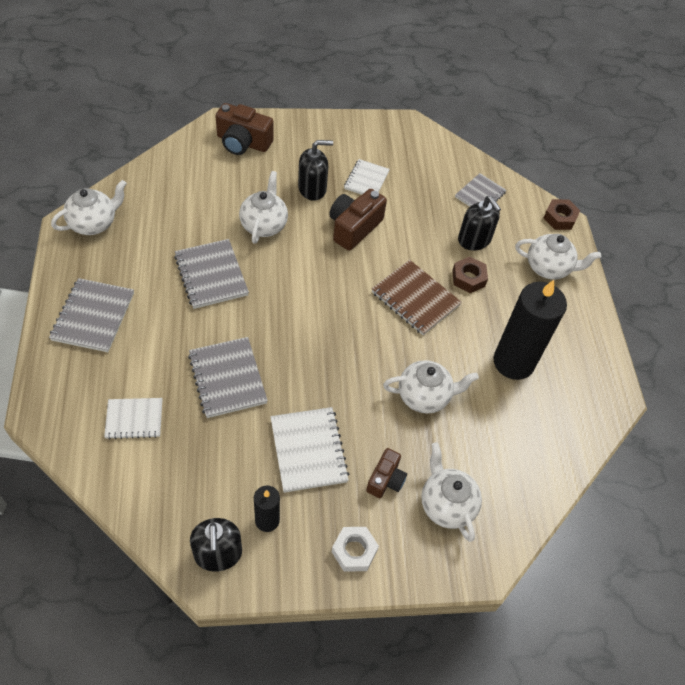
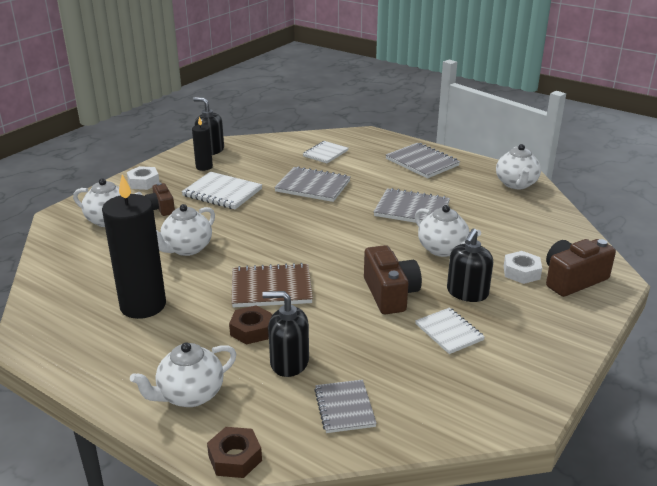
camera: 135 degrees right, 25 degrees down
(257, 170) = (521, 272): none -> white nut

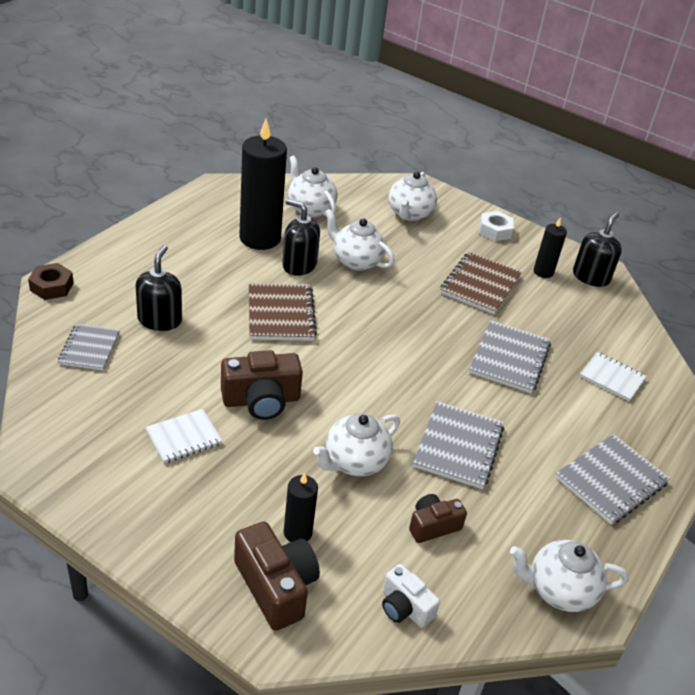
camera: 85 degrees right, 10 degrees up
(161, 208) = (438, 243): brown camera -> brown camera (433, 526)
(190, 395) = (131, 265): white teapot -> white teapot (310, 208)
(222, 193) = (480, 285): white notebook -> brown notebook
(251, 330) = (212, 299): brown nut -> none
(344, 408) = (89, 349): grey notebook -> grey notebook turned 75 degrees counterclockwise
(467, 293) = (256, 467): black soap dispenser -> black soap dispenser (299, 265)
(521, 272) = (297, 532): white nut -> black candle
(559, 232) = (404, 607): none -> white camera

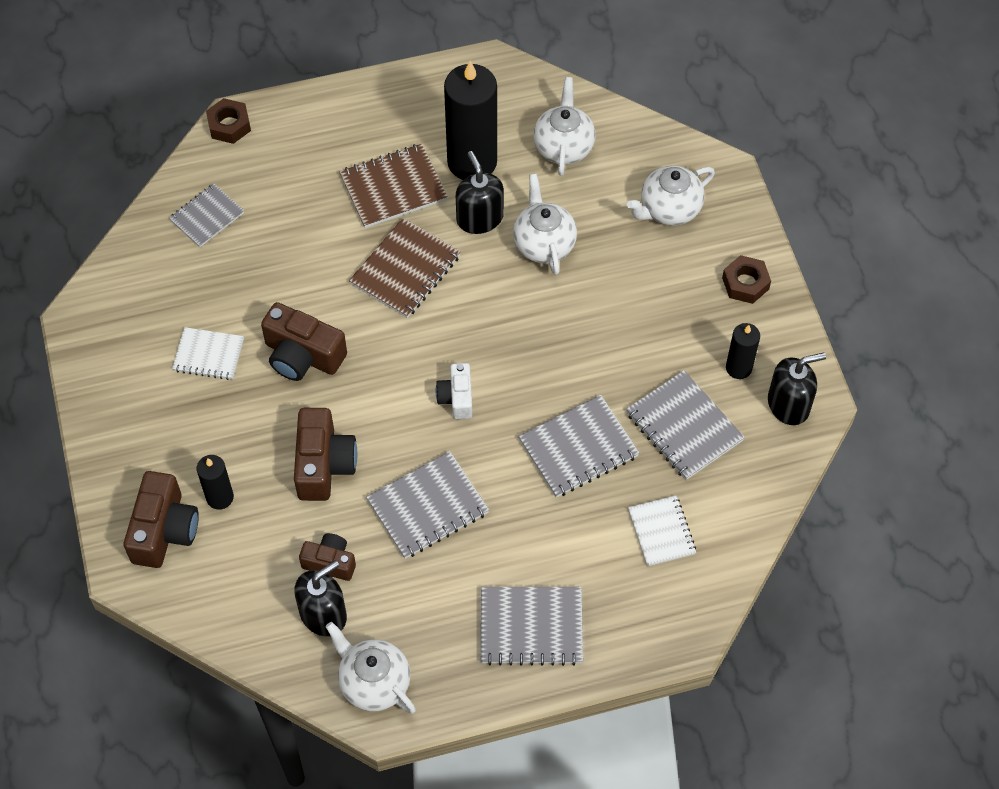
camera: 45 degrees right, 20 degrees up
(160, 320) = (291, 216): black soap dispenser -> black soap dispenser (323, 614)
(354, 462) = (324, 464): white teapot -> brown camera
(404, 607) = (241, 611): white camera -> white camera (456, 398)
(480, 285) = (646, 345): brown notebook -> brown notebook (393, 188)
(495, 231) = (745, 283): white nut -> brown nut
(553, 316) = (684, 427): none -> grey notebook

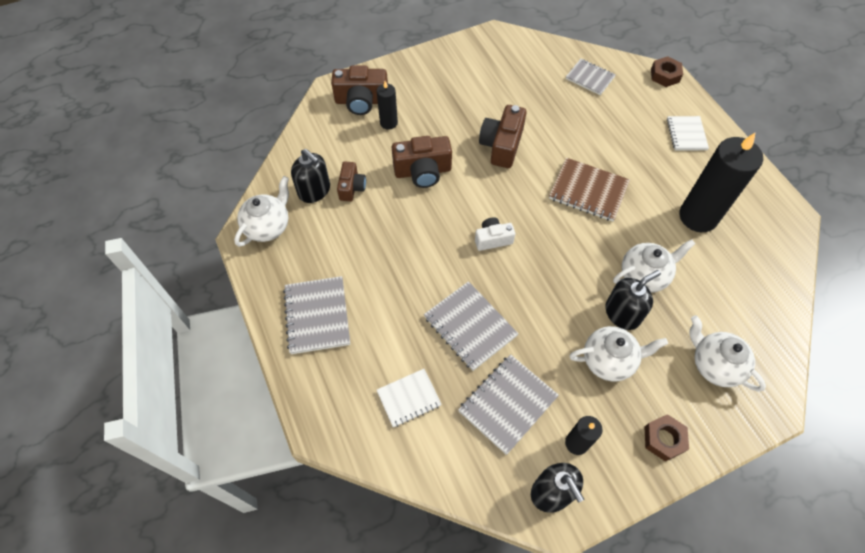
camera: 80 degrees right, 0 degrees up
(208, 355) = (488, 98): white notebook -> white notebook (686, 134)
(393, 188) = (654, 172): brown notebook -> none
(428, 507) = (402, 236): grey notebook -> none
(479, 218) = (650, 229): black soap dispenser -> black soap dispenser (622, 313)
(563, 146) = (740, 276): white teapot -> white teapot (609, 360)

